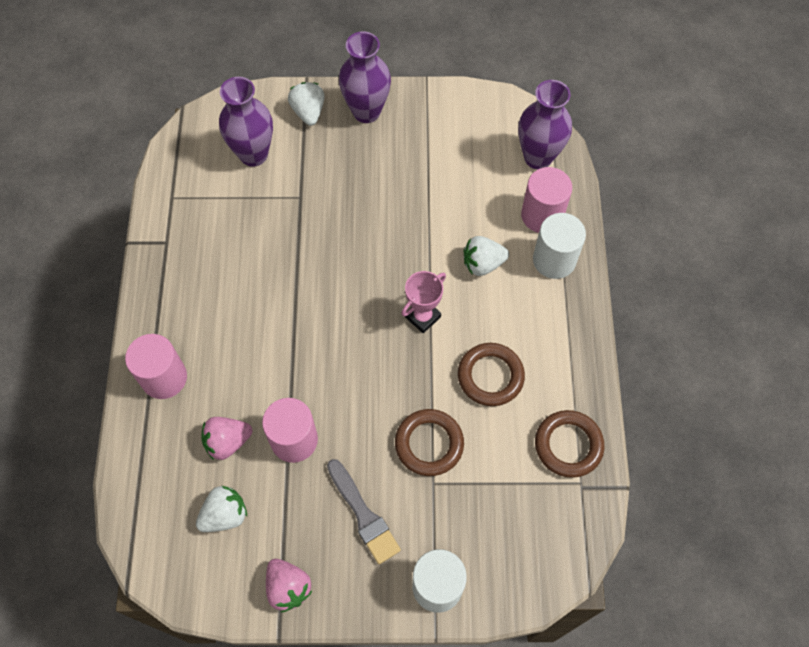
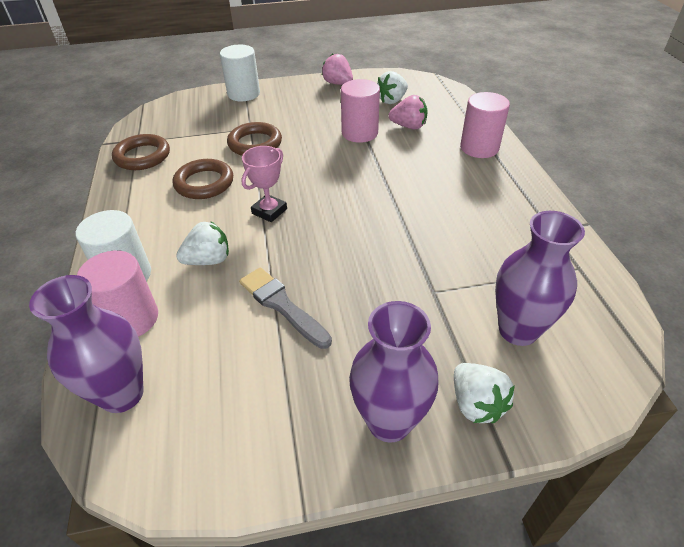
camera: 170 degrees right, 20 degrees down
(227, 442) = (408, 126): pink strawberry -> pink strawberry turned 45 degrees clockwise
(363, 514) = (298, 111): grey brush -> grey brush (282, 305)

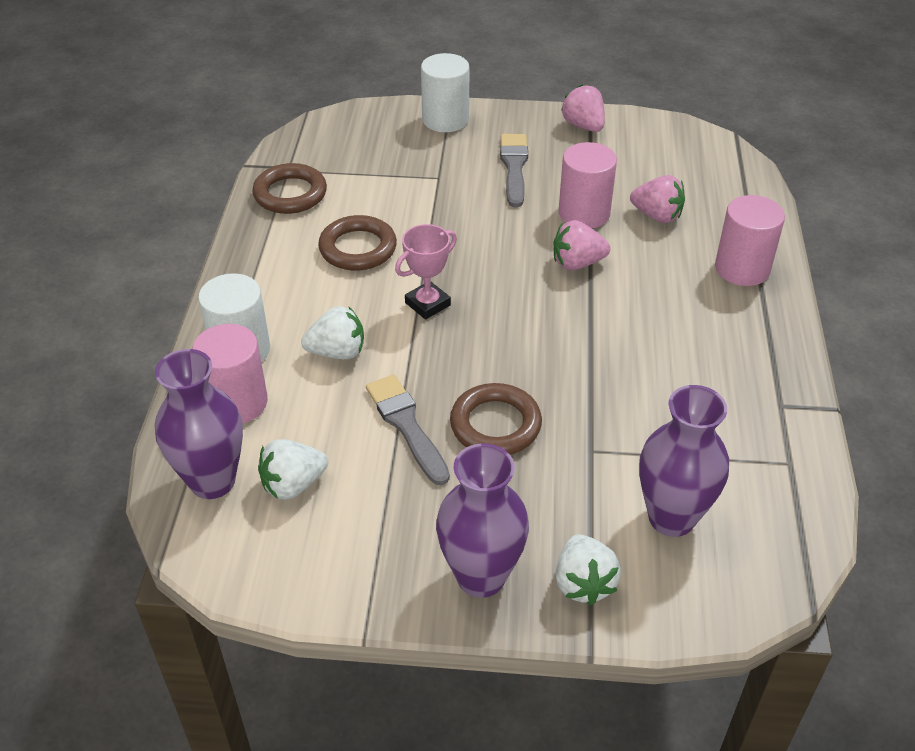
camera: 15 degrees right, 0 degrees up
(255, 143) = (438, 203): brown ring -> brown ring (495, 425)
(301, 114) = (514, 167): none -> grey brush
(368, 164) = (577, 263): none -> pink strawberry
(392, 100) = (650, 169): white strawberry -> white strawberry (293, 485)

